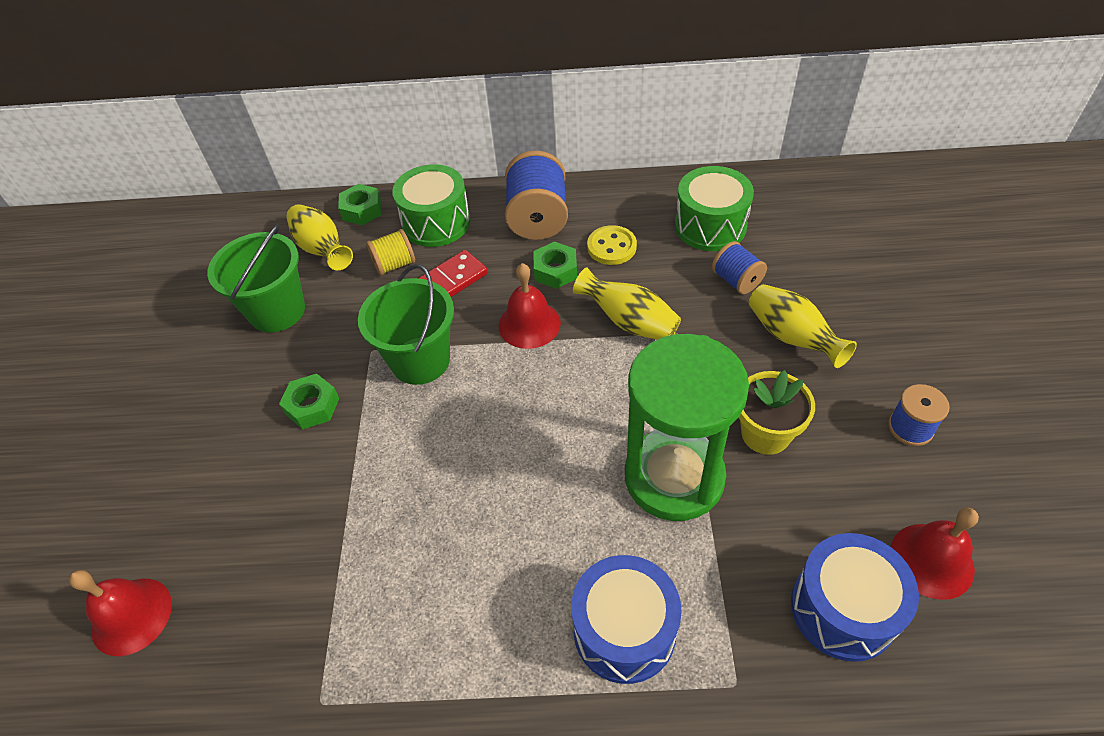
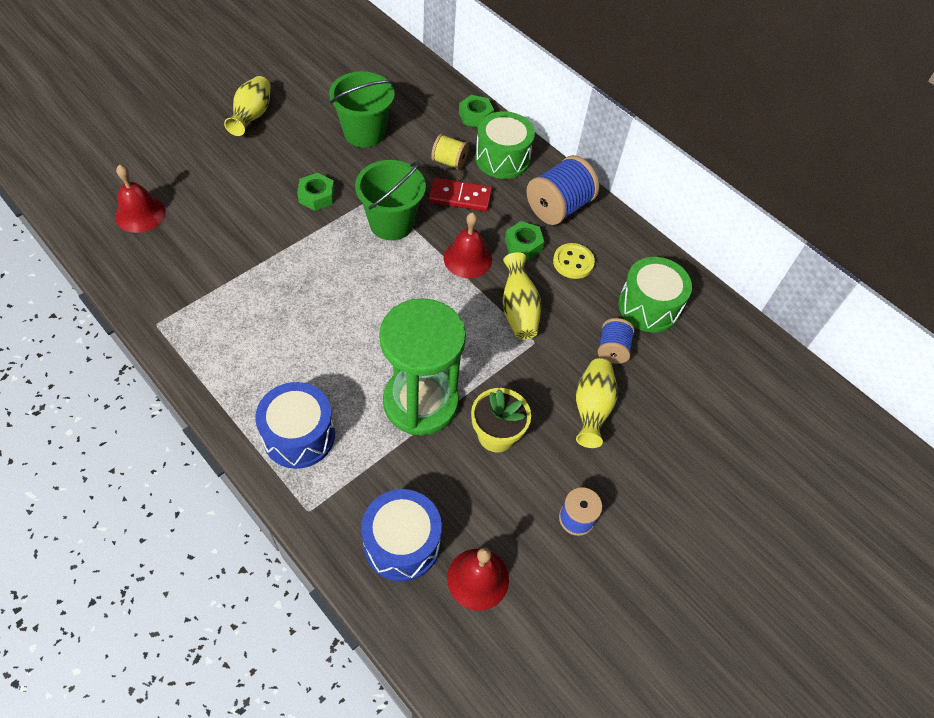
camera: 40 degrees right, 5 degrees up
(322, 249) = (427, 120): yellow vase -> yellow vase (252, 116)

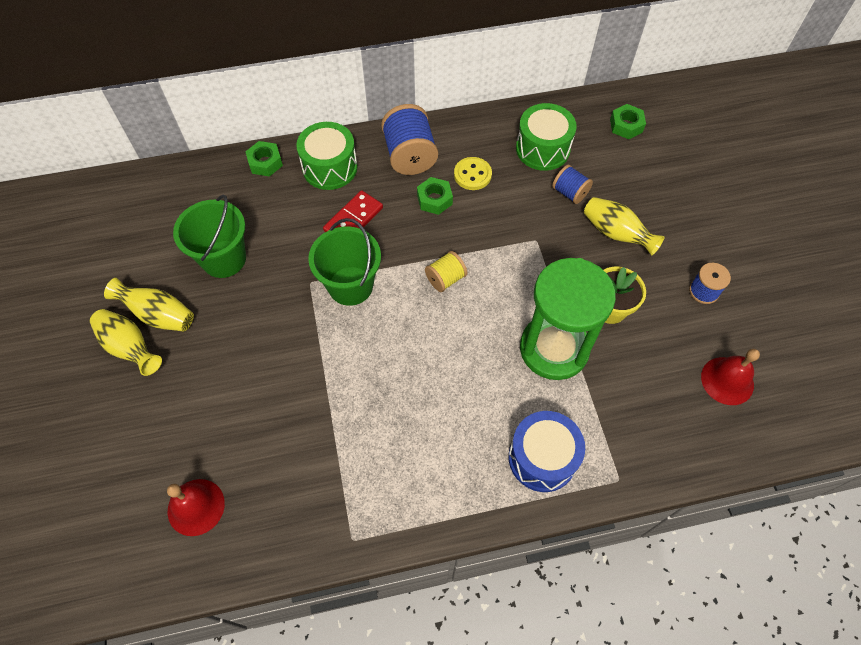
camera: 55 degrees left, 5 degrees up
(316, 196) = (278, 333): green nut -> green nut (626, 125)
(402, 543) = (677, 421): blue drum -> none
(449, 162) = (307, 208): yellow spool -> yellow spool (445, 279)
(467, 258) = (425, 246): red bell -> none
(518, 310) = (499, 235): yellow vase -> yellow vase (159, 315)

